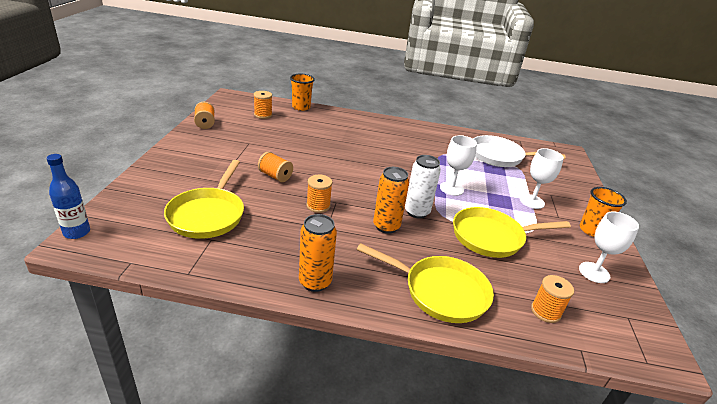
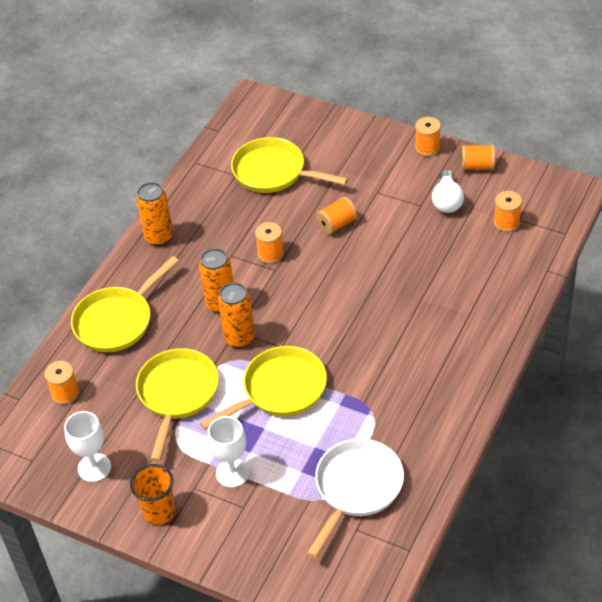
camera: 115 degrees right, 15 degrees up
(77, 232) = (266, 97): blue bottle -> none
(181, 141) = (427, 148): none -> orange spool
(243, 133) = (447, 201): none -> white light bulb
(301, 107) = (537, 267): orange cup -> none
(417, 212) = (239, 338): white can -> orange can
(451, 188) = (280, 390): white goblet -> yellow pan

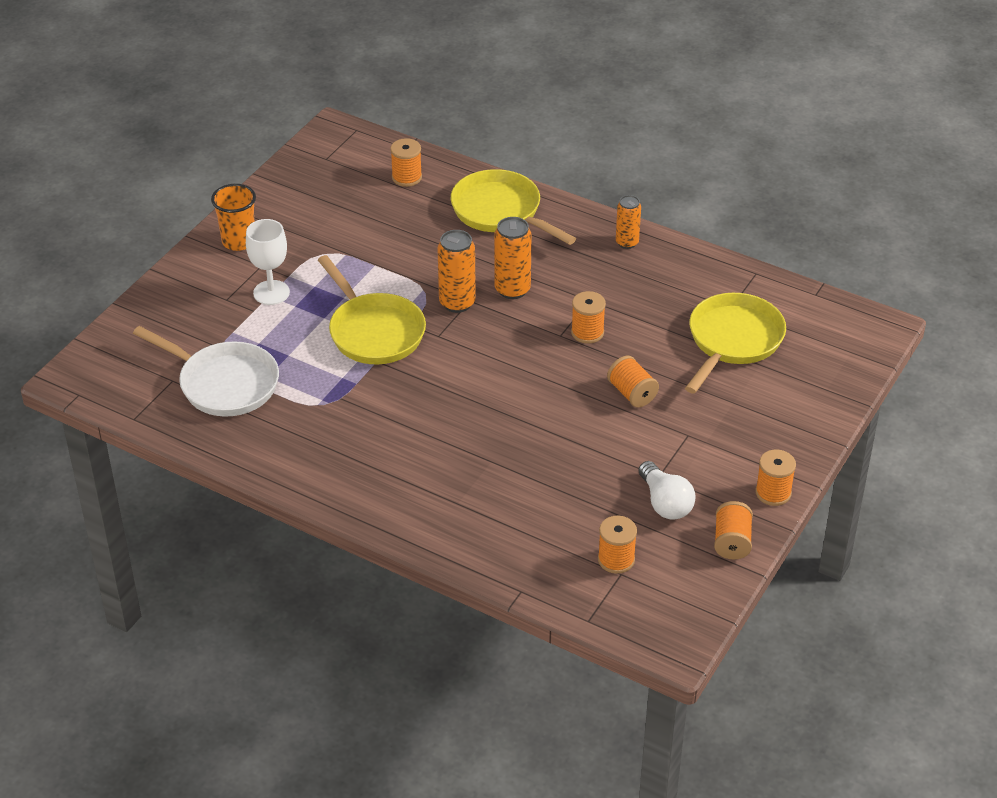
camera: 90 degrees right, 5 degrees down
(94, 467) = (305, 198): white goblet -> none
(159, 237) = (627, 242): orange can -> orange can, size x0.67
(177, 394) = (386, 255): yellow pan -> none
(447, 201) = (665, 502): white light bulb -> white light bulb turned 120 degrees counterclockwise

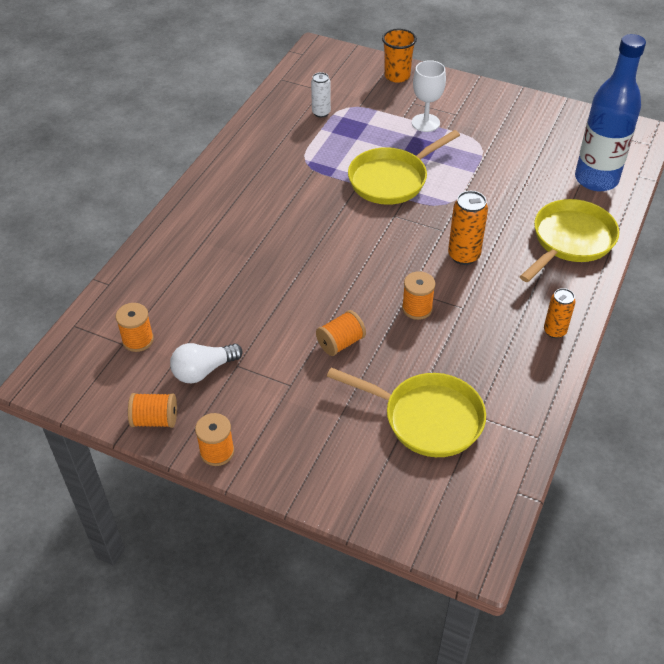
camera: 85 degrees right, 5 degrees up
(224, 384) = (321, 113): white pan -> white can
(238, 241) = (481, 100): orange cup -> orange cup (397, 76)
(407, 177) = (596, 179): orange spool -> blue bottle
(457, 303) = (438, 223): orange can -> none

